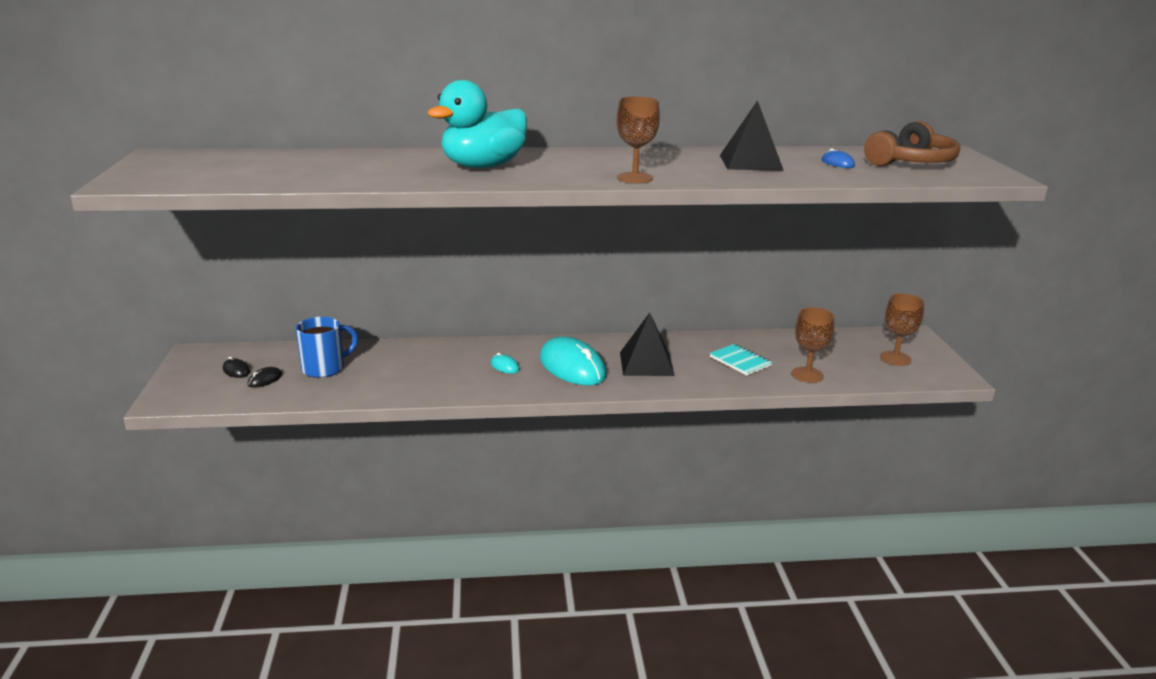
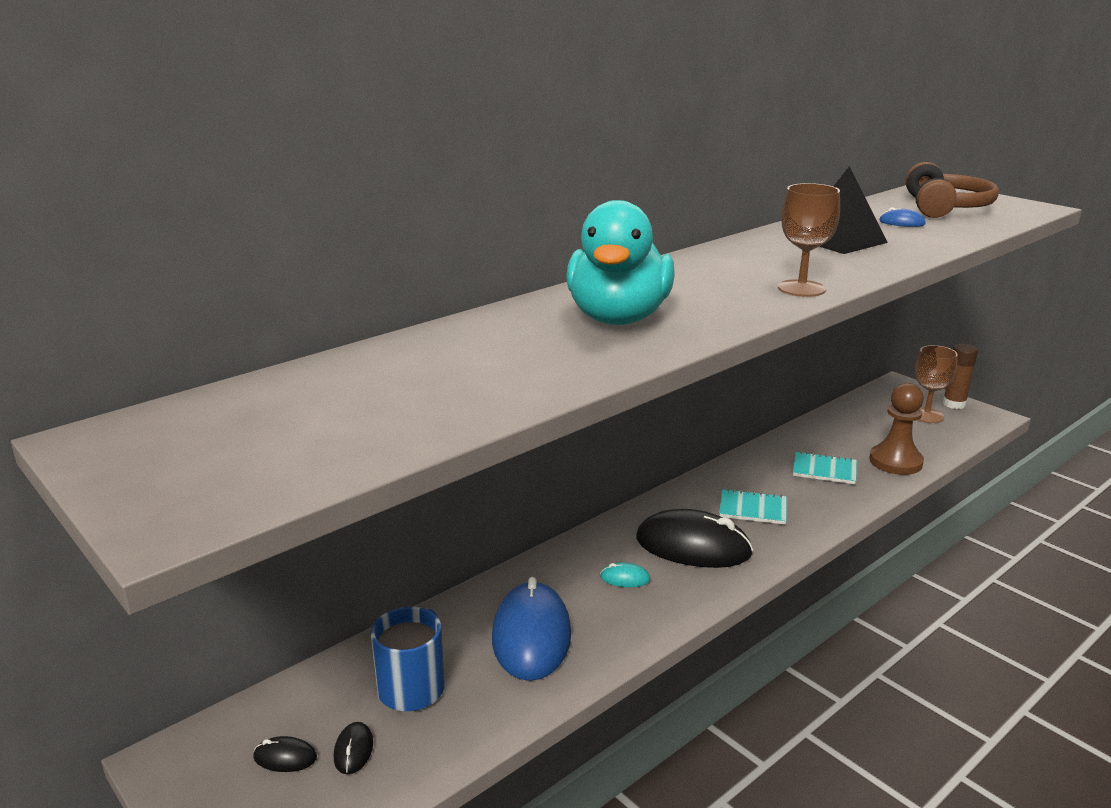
camera: 35 degrees left, 0 degrees up
(412, 371) = (531, 636): none -> blue mouse
(572, 367) = (693, 546): turquoise mouse -> black mouse
(646, 363) = (752, 509): black pyramid -> turquoise notebook
(807, 375) = (895, 462): brown goblet -> brown pawn
(937, 359) = (954, 404): none -> brown glue stick

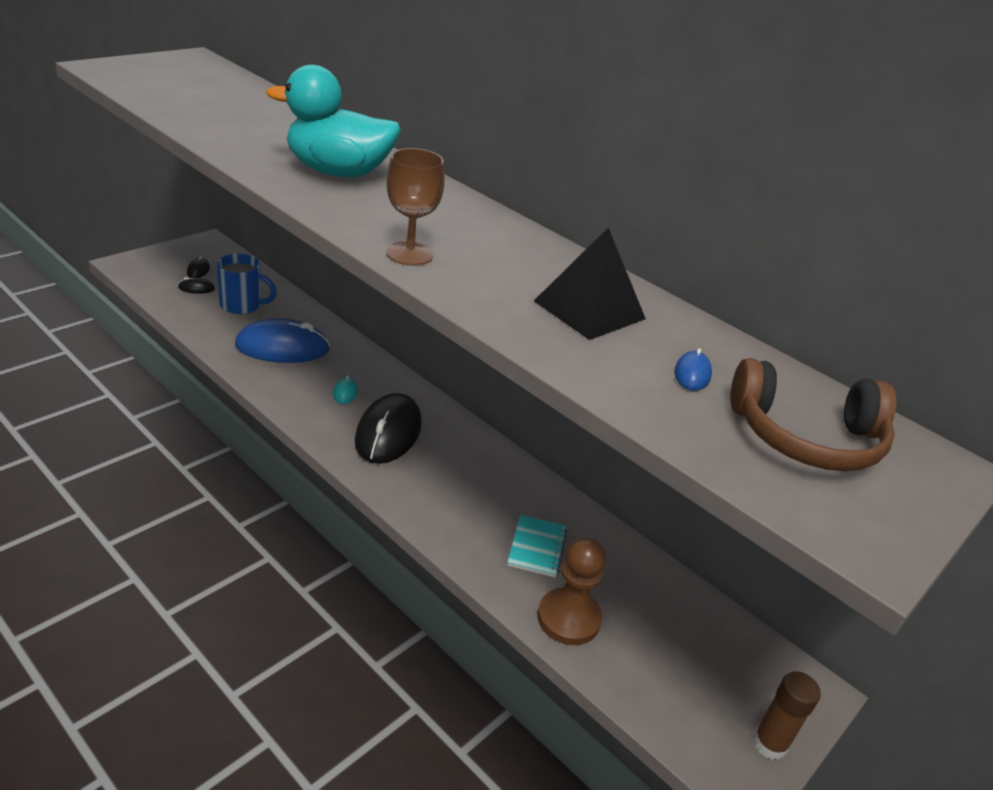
camera: 80 degrees right, 10 degrees up
(752, 509) = (451, 478): turquoise notebook -> none
(926, 415) = (715, 693): brown goblet -> none

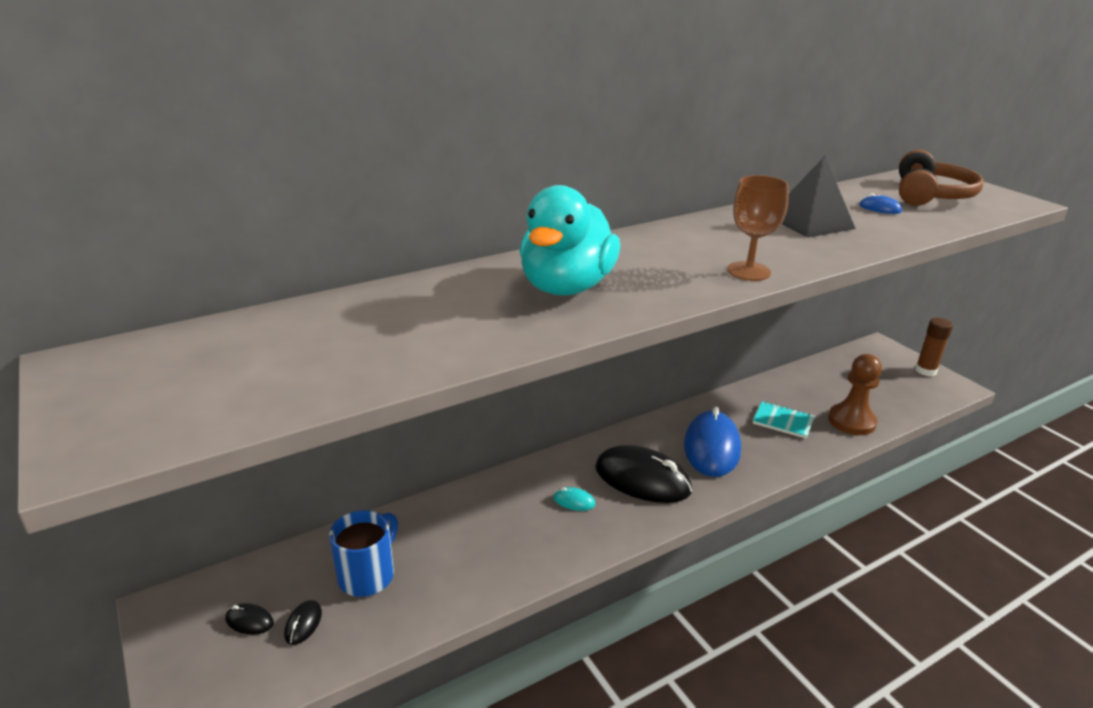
camera: 70 degrees left, 5 degrees down
(282, 347) = (478, 543): blue mouse -> blue mouse (711, 447)

